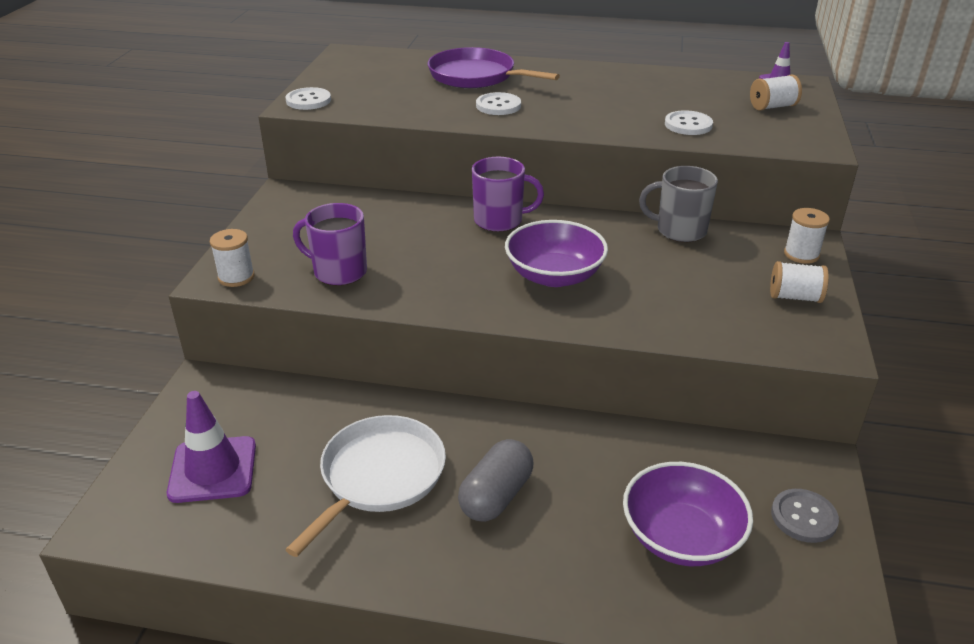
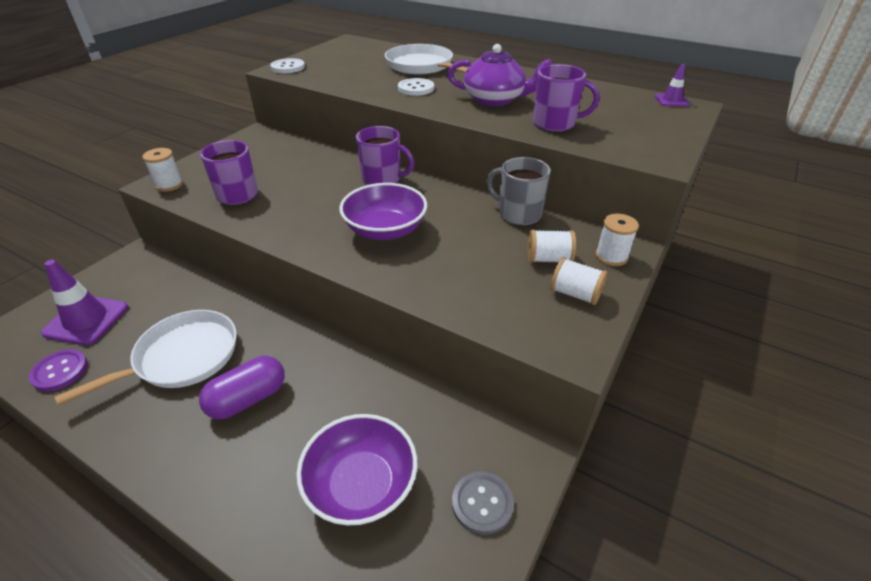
camera: 20 degrees right, 5 degrees up
(237, 531) = (60, 371): none -> purple button
(476, 76) = (421, 66): purple pan -> white pan
(496, 496) = (248, 399): grey capsule -> purple capsule
(600, 106) = (495, 100): none -> purple teapot
(688, 125) = (555, 124): white button -> purple mug
(772, 107) = (646, 120): white spool -> white spool (548, 259)

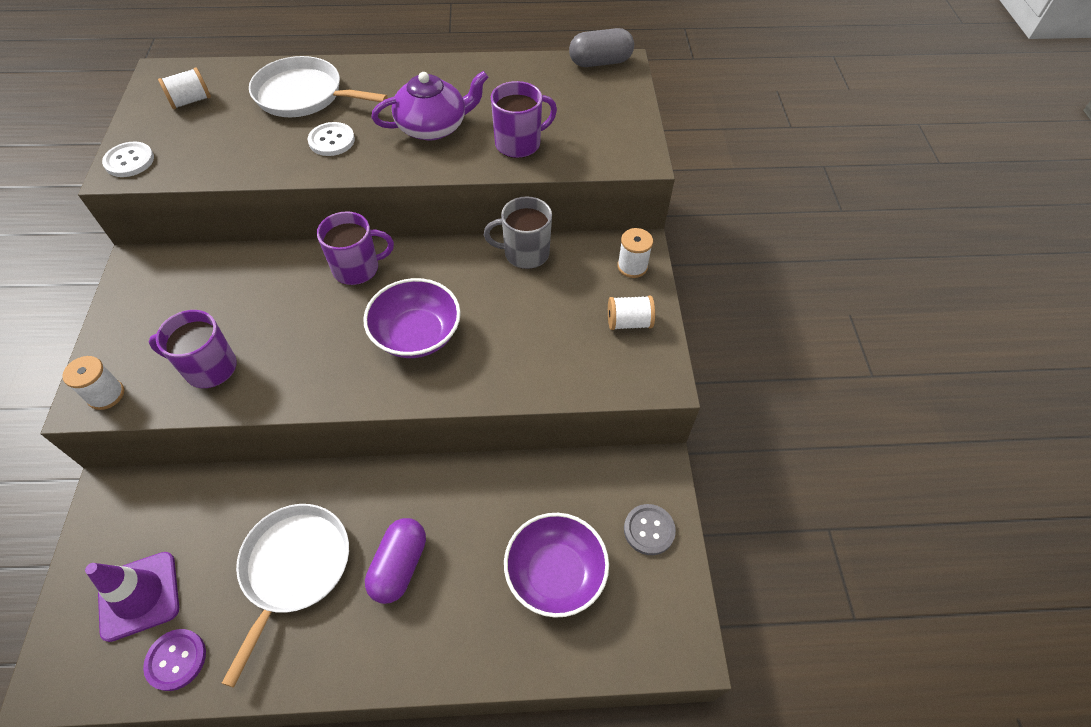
camera: 35 degrees left, 15 degrees up
(548, 259) = (585, 295): white spool -> white spool (191, 101)
(671, 100) = (600, 62): purple traffic cone -> grey capsule

